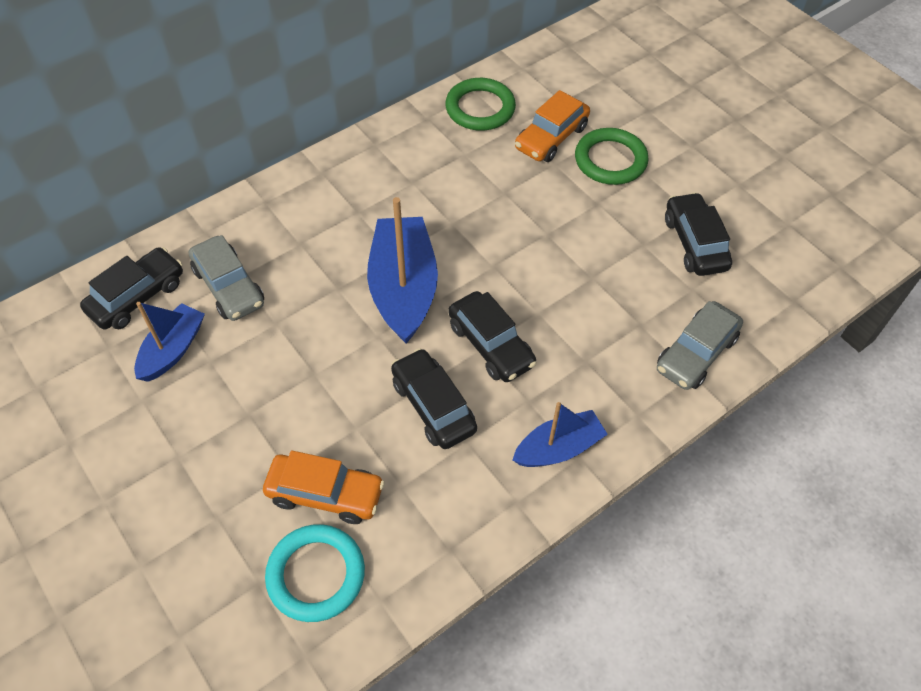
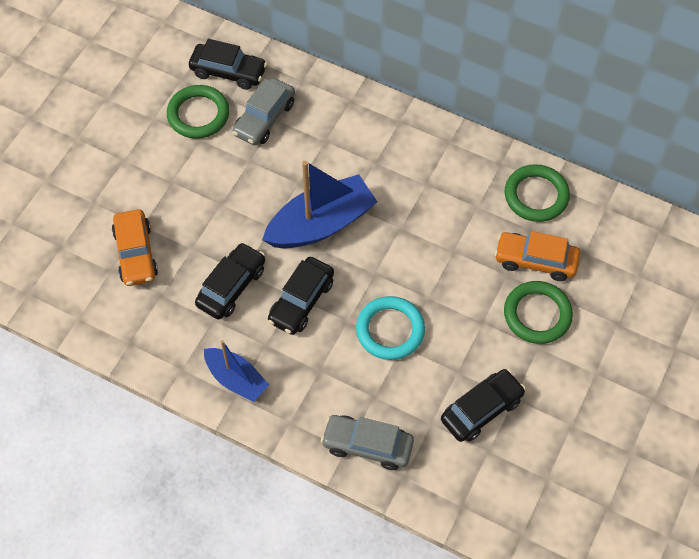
camera: 65 degrees right, 5 degrees up
(173, 349) = (198, 114): blue boat -> green ring
(316, 574) = (80, 275): turquoise ring -> turquoise ring (390, 330)

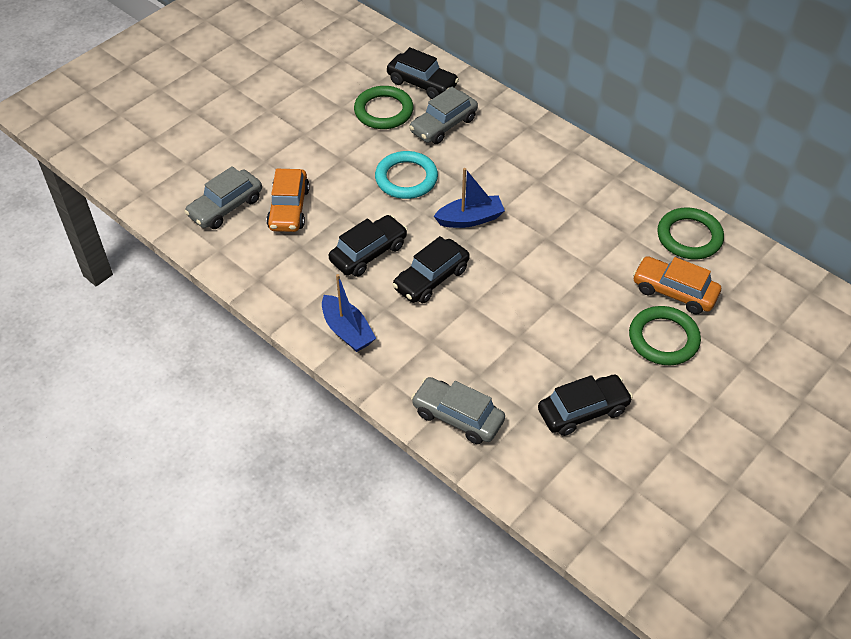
camera: 15 degrees right, 10 degrees down
(70, 267) = (226, 207): none -> grey car
(321, 224) = (470, 219): blue boat -> blue boat, size x0.60
(390, 330) = (510, 321): turquoise ring -> turquoise ring (406, 178)

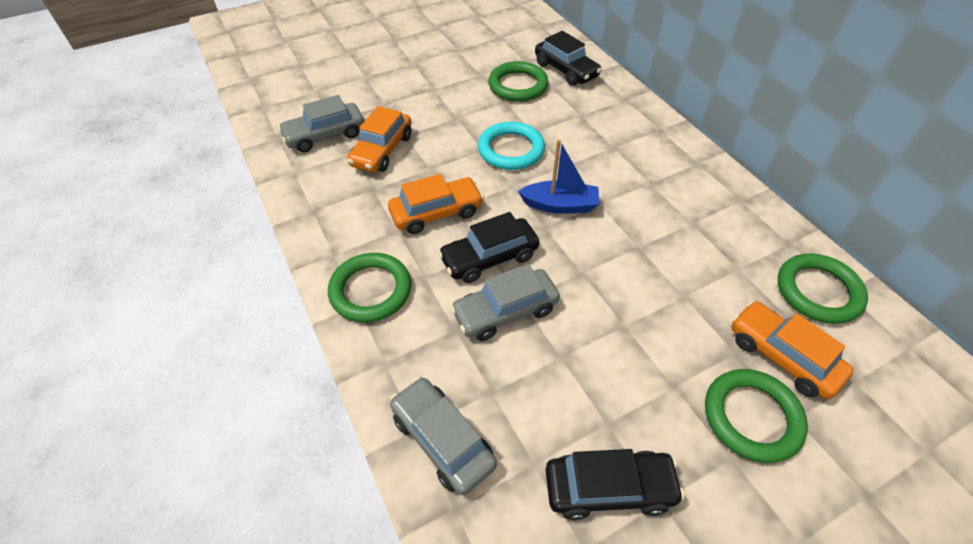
camera: 20 degrees right, 0 degrees up
(347, 331) = (371, 290): blue boat -> green ring
(368, 253) = (436, 213): black car -> orange car
(443, 125) = (571, 110): grey car -> grey car (505, 312)

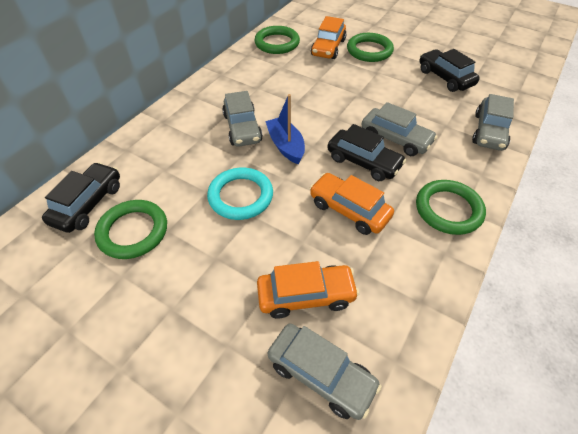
camera: 120 degrees left, 0 degrees up
(613, 182) = (242, 128): none -> grey car

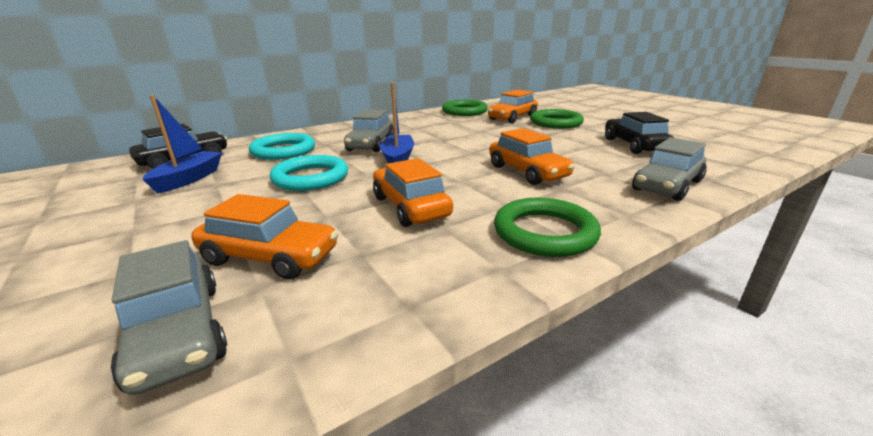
camera: 25 degrees right, 25 degrees down
(133, 231) = (189, 179): green ring -> blue boat
(171, 161) = (283, 151): none -> turquoise ring
(363, 162) = (469, 180): black car -> none
(395, 139) = (527, 172): grey car -> orange car

